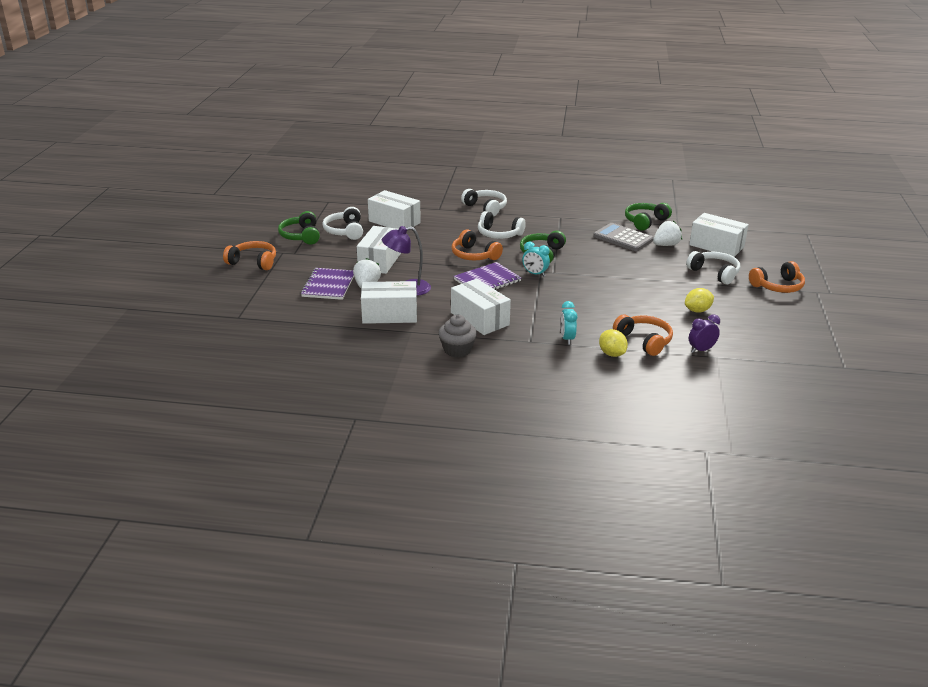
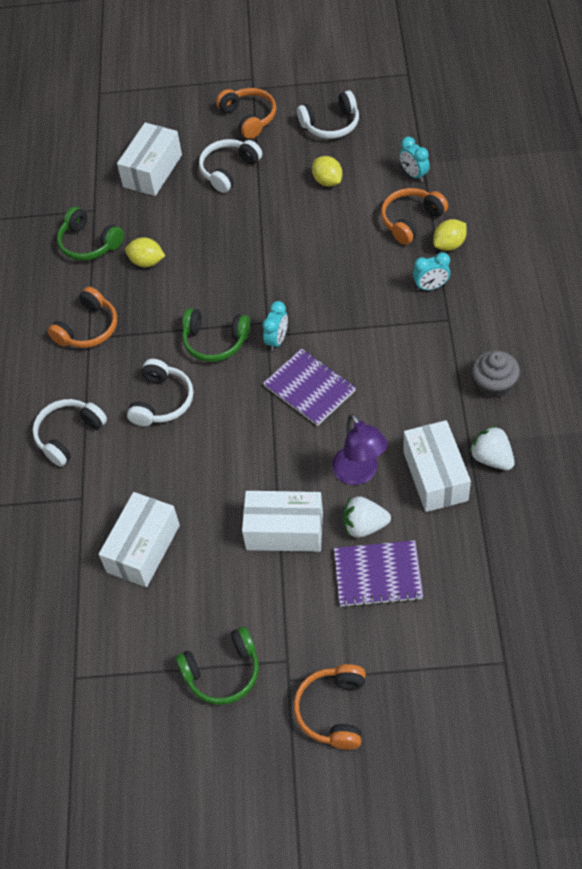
camera: 95 degrees left, 25 degrees up
(345, 231) = (191, 611): white headphones -> white headphones (331, 124)
(474, 255) = (238, 418): orange headphones -> orange headphones (88, 328)
(480, 319) = (413, 377): white box -> none
(623, 238) = (147, 262): grey calculator -> yellow lemon
(666, 245) = (160, 218): white strawberry -> white strawberry (491, 458)
(701, 350) = (413, 174): purple clock -> turquoise clock

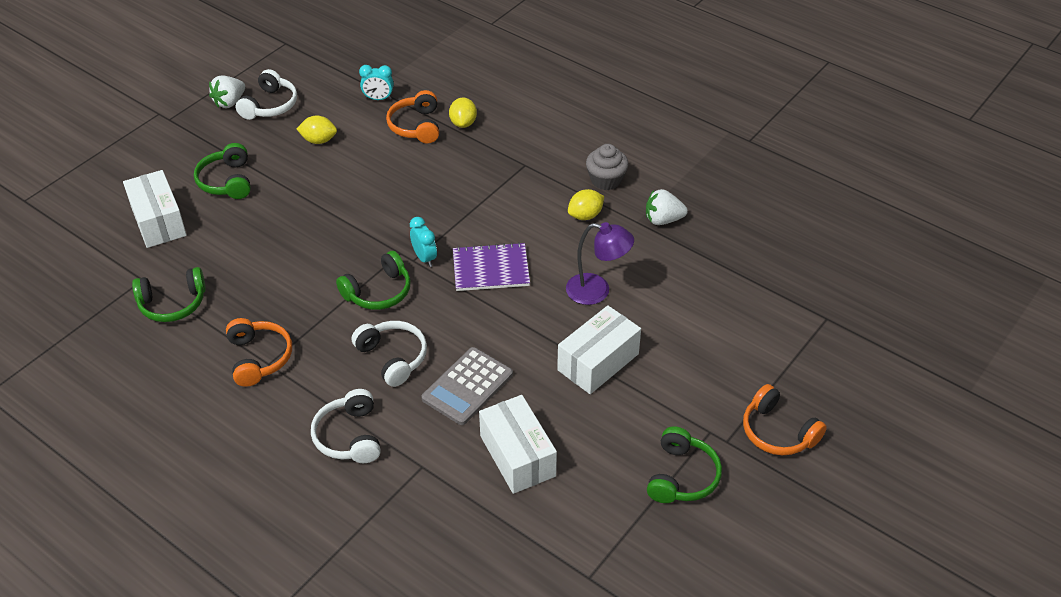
camera: 55 degrees left, 10 degrees down
(147, 262) = (244, 281): yellow lemon -> yellow lemon (585, 215)
(178, 467) = (467, 386): none -> grey calculator
(228, 170) = (227, 181): white headphones -> green headphones
(249, 118) = (194, 139): orange headphones -> none
(364, 526) = (643, 317): white strawberry -> white strawberry (229, 102)
(377, 575) = (692, 336): purple notebook -> none
(431, 287) = (486, 154): turquoise clock -> none
(435, 476) = (645, 255): white box -> none

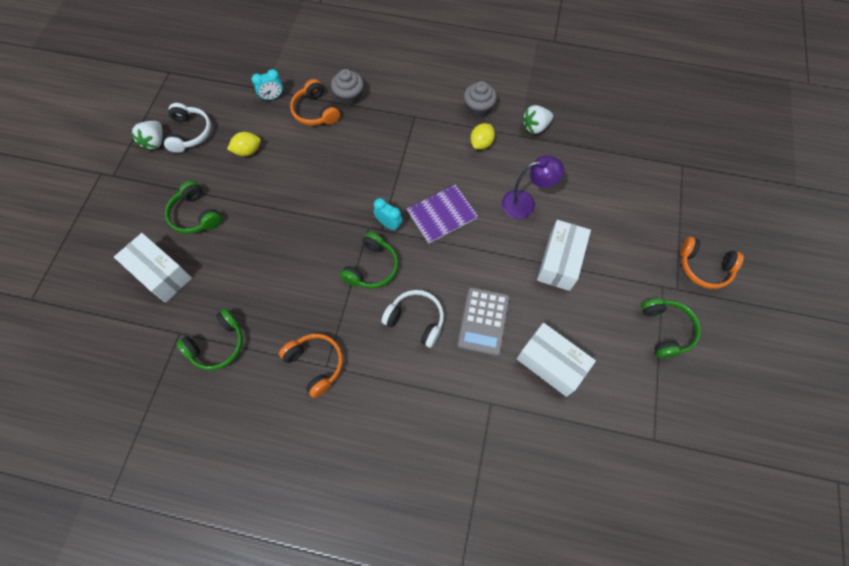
camera: 25 degrees left, 20 degrees up
(349, 436) = (424, 402): white headphones -> none
(463, 123) = (349, 96): yellow lemon -> grey cupcake

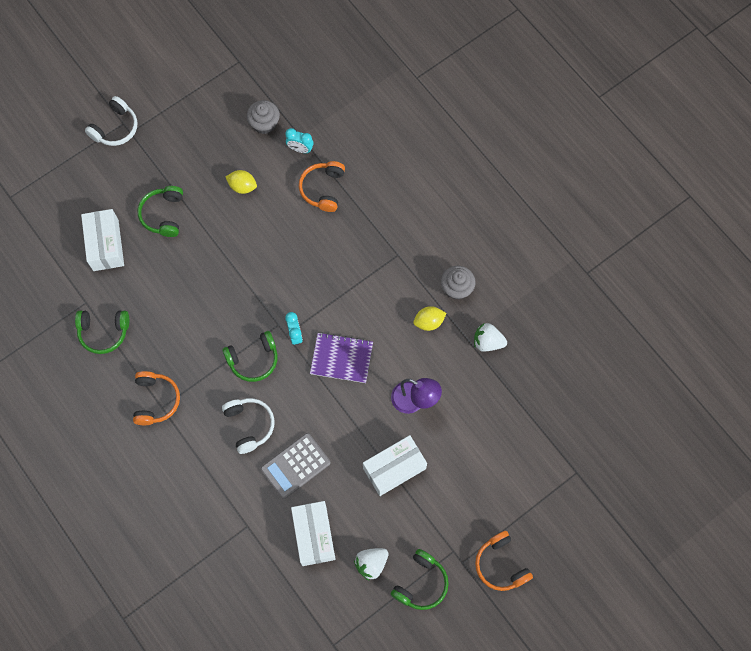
camera: 40 degrees right, 5 degrees up
(155, 142) = (181, 124): white strawberry -> white strawberry (371, 563)
(190, 133) = (212, 136): white headphones -> white headphones (115, 128)
(349, 96) = (361, 195): grey cupcake -> grey cupcake (264, 123)

